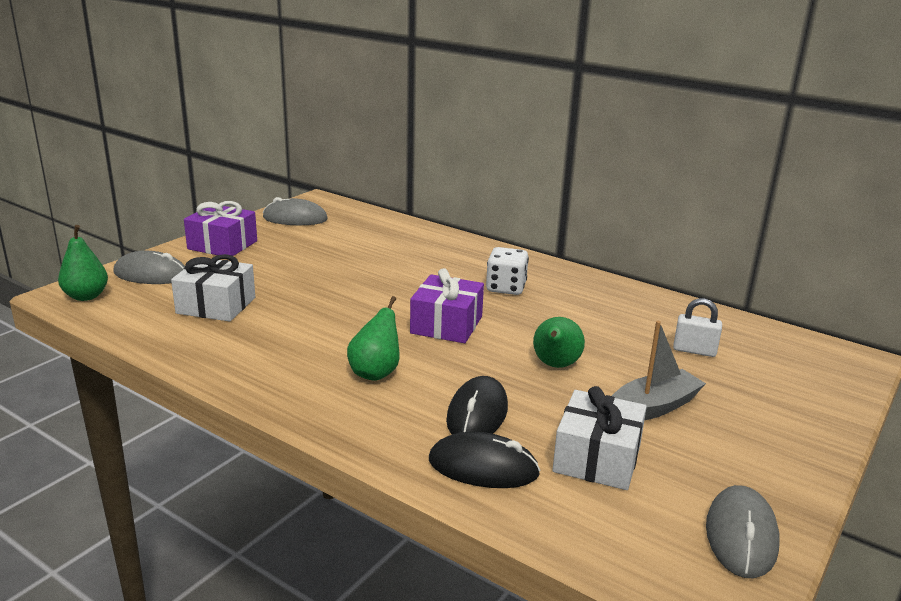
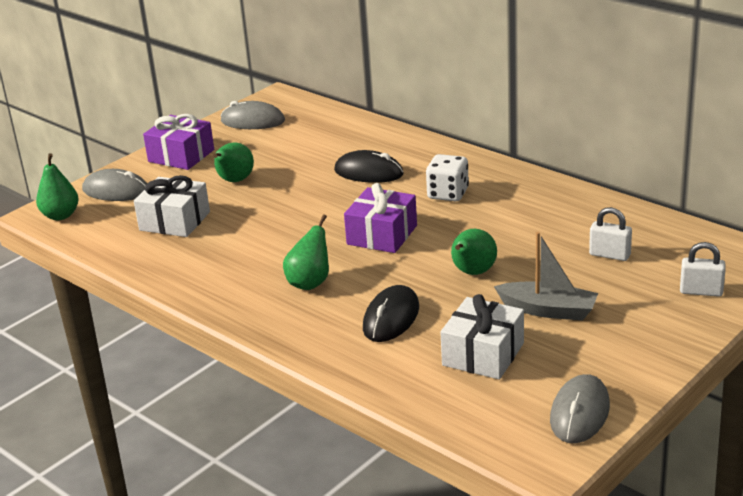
camera: 10 degrees right, 5 degrees up
(280, 269) = (234, 181): none -> green pear
(483, 467) = (386, 362): black mouse -> black mouse (368, 172)
(653, 407) = (548, 310): grey boat -> grey boat turned 45 degrees clockwise
(808, 390) = (701, 291): none -> white padlock

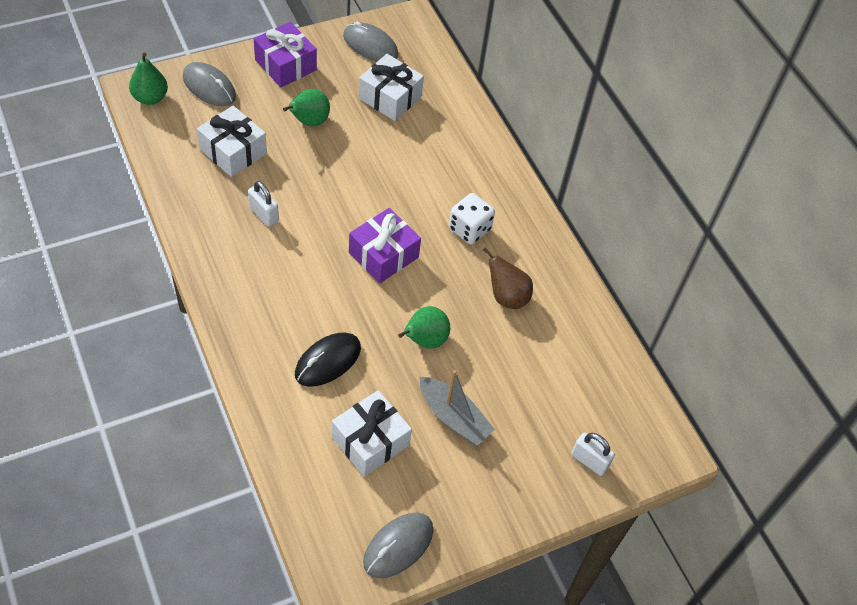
camera: 15 degrees right, 25 degrees up
(299, 144) = (390, 97): none -> white gift
(310, 283) = (292, 285): green pear -> none
(368, 172) = (423, 167): black mouse -> none
(522, 221) = (506, 297): none -> brown pear
(609, 255) = (548, 377): white padlock -> white padlock (264, 214)

